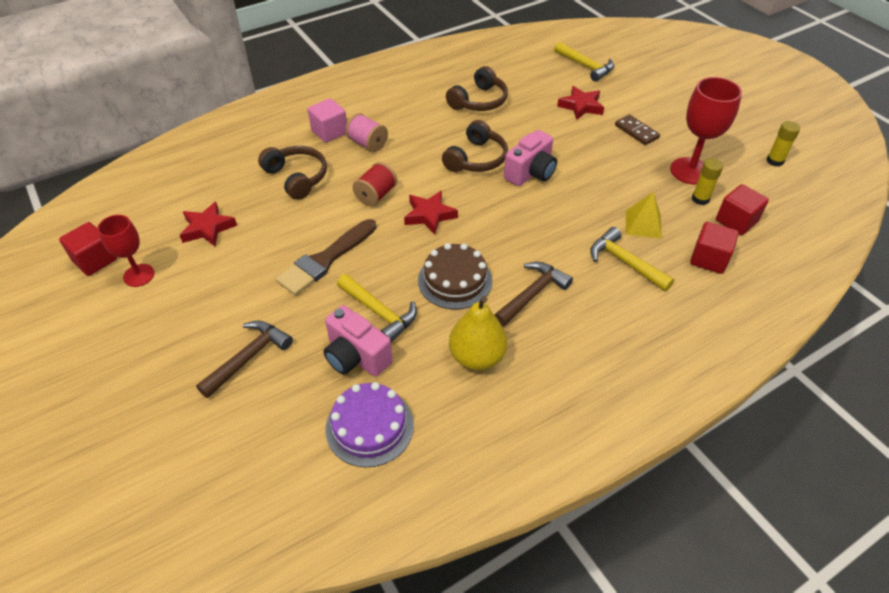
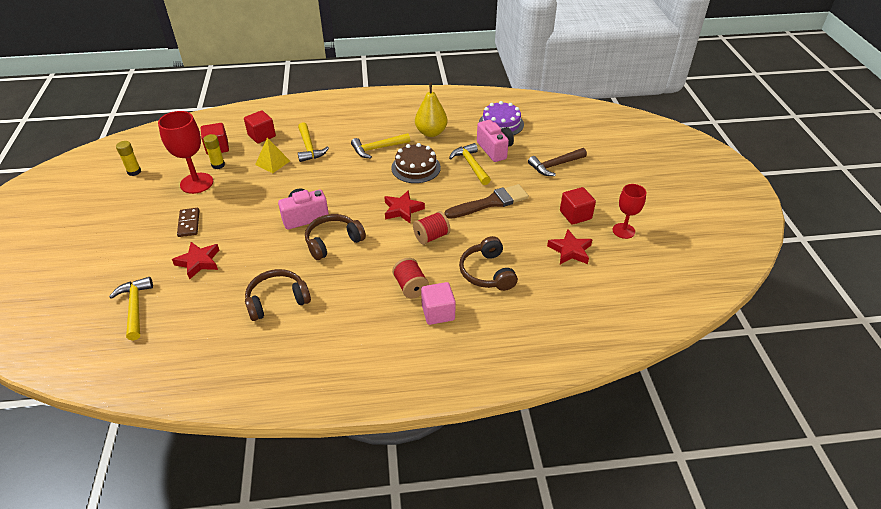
camera: 155 degrees left, 5 degrees down
(95, 260) = (658, 251): red cube -> red cube (575, 215)
(367, 144) = (411, 287): pink spool -> red spool
(532, 294) = (377, 149): brown hammer -> yellow hammer

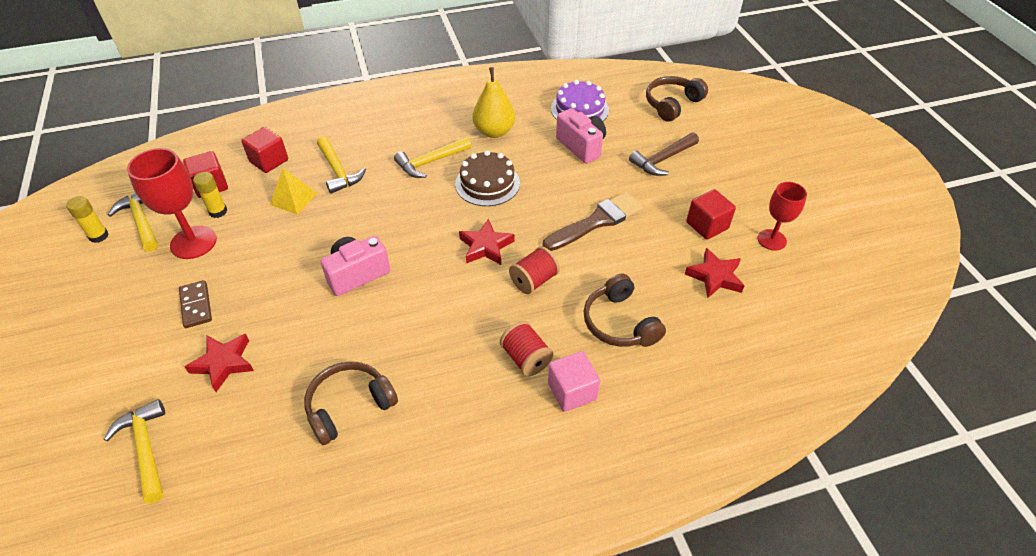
camera: 10 degrees left, 5 degrees up
(333, 242) = (405, 306): brown headphones -> brown headphones (672, 104)
(471, 165) = (557, 171): yellow hammer -> yellow hammer (141, 221)

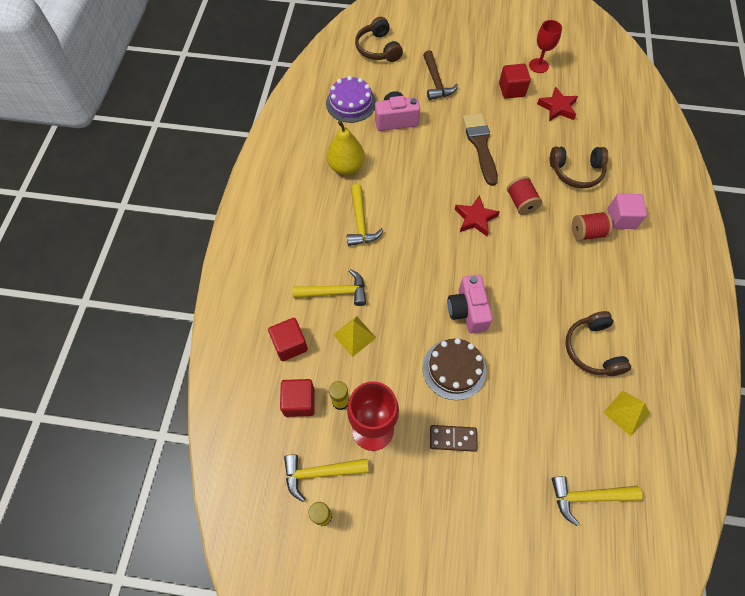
camera: 65 degrees left, 15 degrees up
(223, 363) = (523, 427): red star -> none
(268, 465) = (626, 412): none -> yellow pyramid
(487, 183) = (407, 193): brown cake -> brown cake (454, 369)

